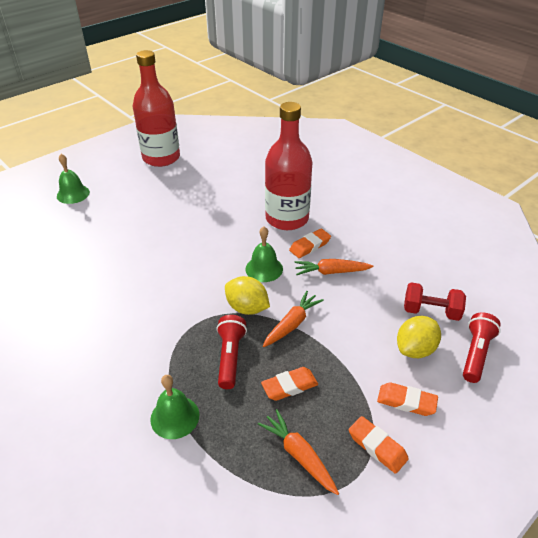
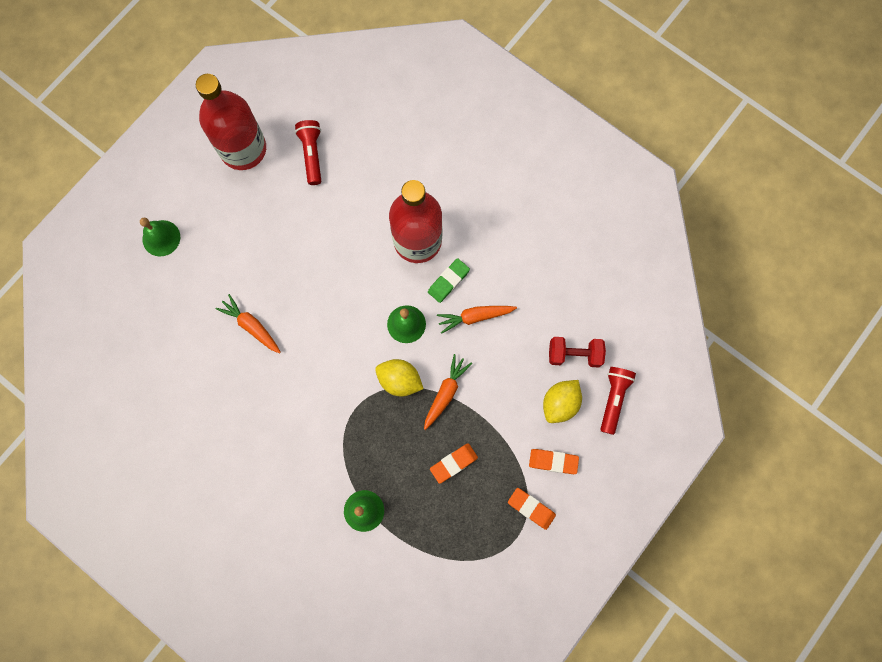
camera: 10 degrees left, 35 degrees up
(230, 357) = (396, 441): red flashlight -> red flashlight (311, 154)
(299, 455) = (470, 527): orange carrot -> orange carrot (251, 326)
(310, 246) = (448, 281): orange eraser -> green eraser

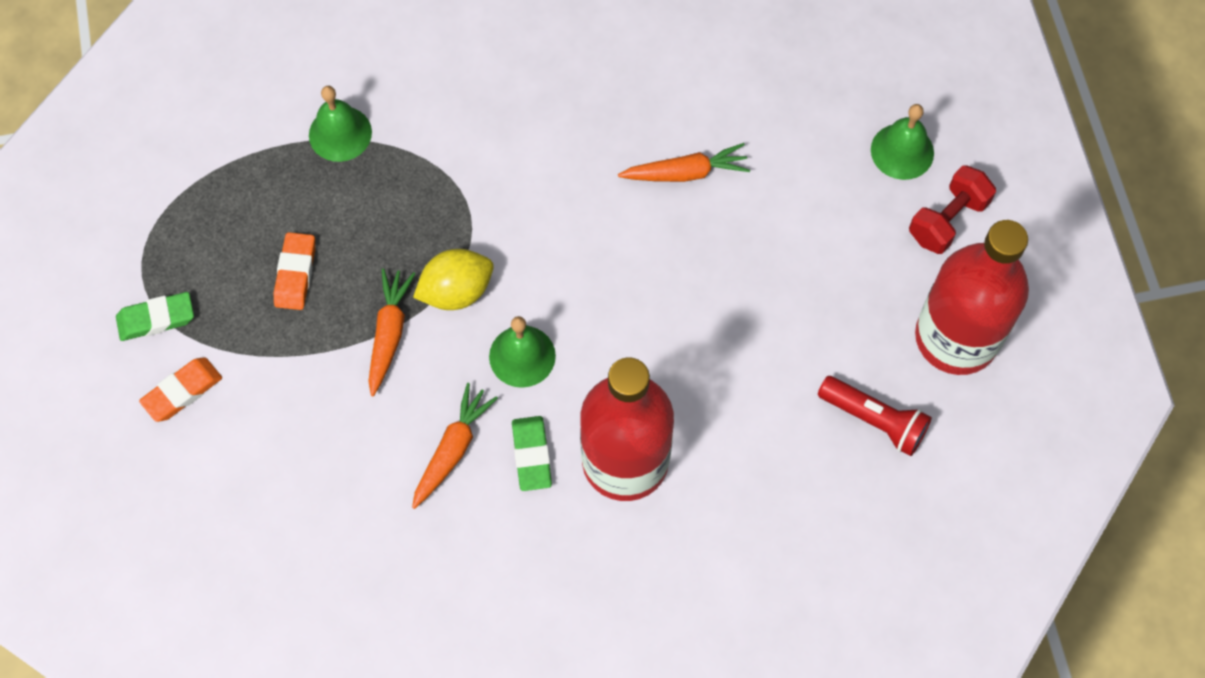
camera: 130 degrees right, 10 degrees down
(446, 392) = (389, 333): orange carrot -> orange carrot turned 150 degrees counterclockwise
(531, 508) = (156, 319): orange eraser -> green eraser
(560, 403) = (242, 462): yellow lemon -> none
(574, 354) = (284, 535): red dumbbell -> red dumbbell (947, 220)
(613, 399) = (182, 535): red flashlight -> none

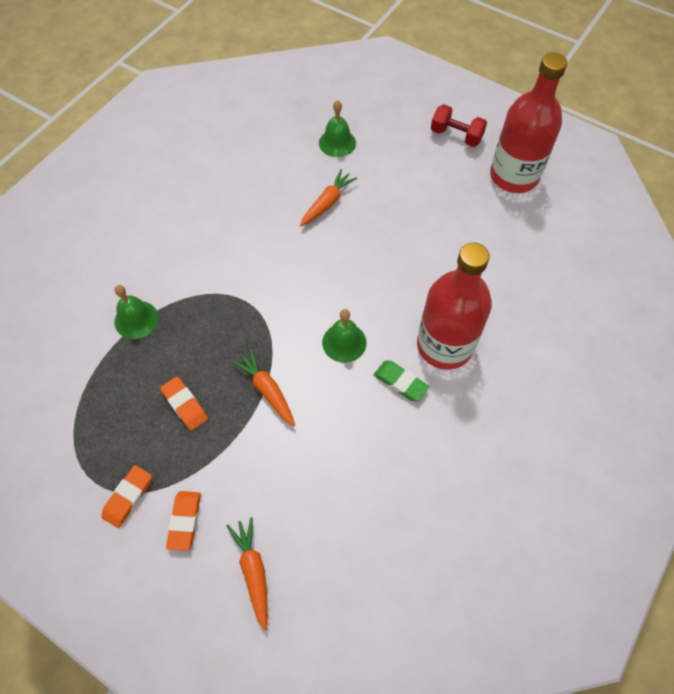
camera: 45 degrees left, 5 degrees down
(156, 319) = (128, 497): green eraser -> orange eraser
(453, 449) = (360, 415): orange carrot -> orange carrot (253, 571)
(456, 291) = (279, 341): yellow lemon -> none
(875, 420) = (523, 234): red flashlight -> none
(902, 151) = (407, 124): green bell -> green bell (337, 143)
(947, 220) = (456, 136): red dumbbell -> red dumbbell turned 60 degrees counterclockwise

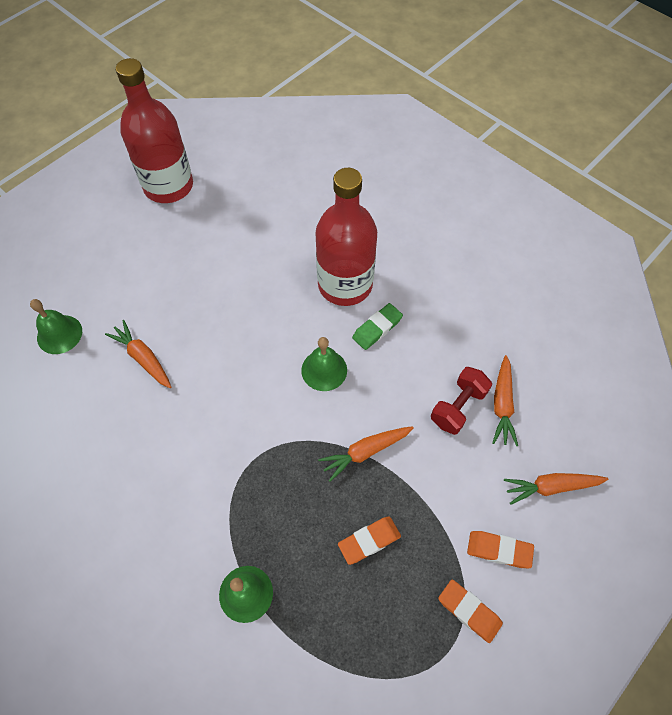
camera: 80 degrees left, 0 degrees up
(337, 515) = (502, 405): none -> orange carrot
(456, 136) = (97, 221): red dumbbell -> red dumbbell (458, 407)

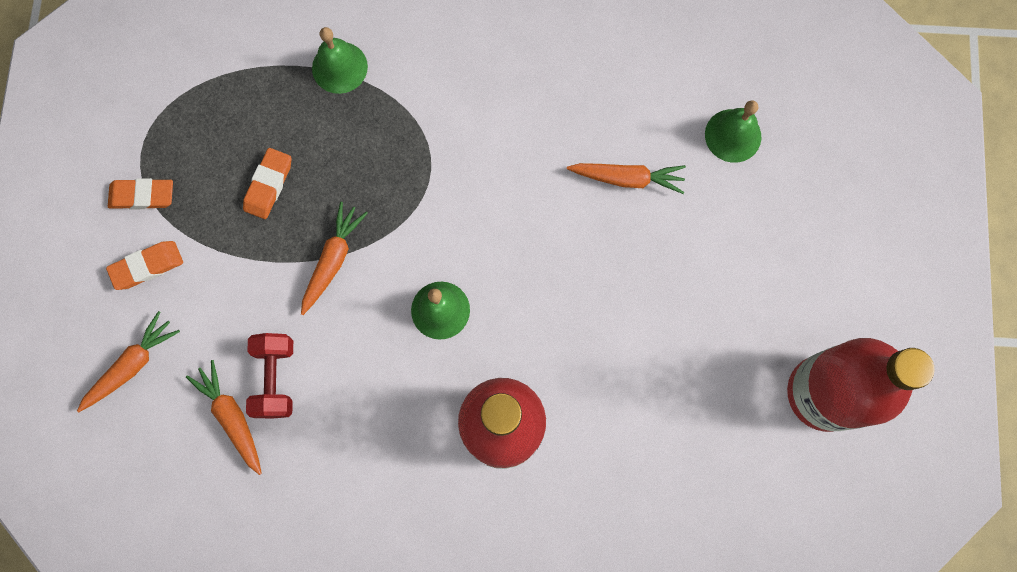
camera: 140 degrees right, 15 degrees up
(377, 328) = (424, 402): green eraser -> none

